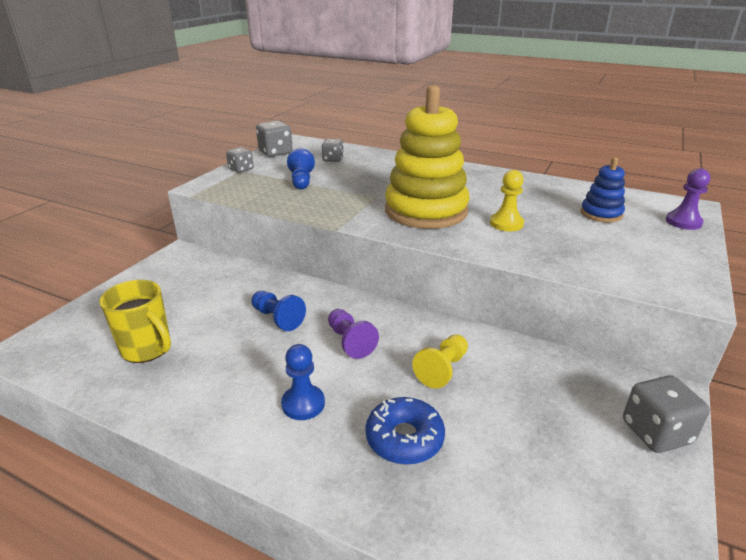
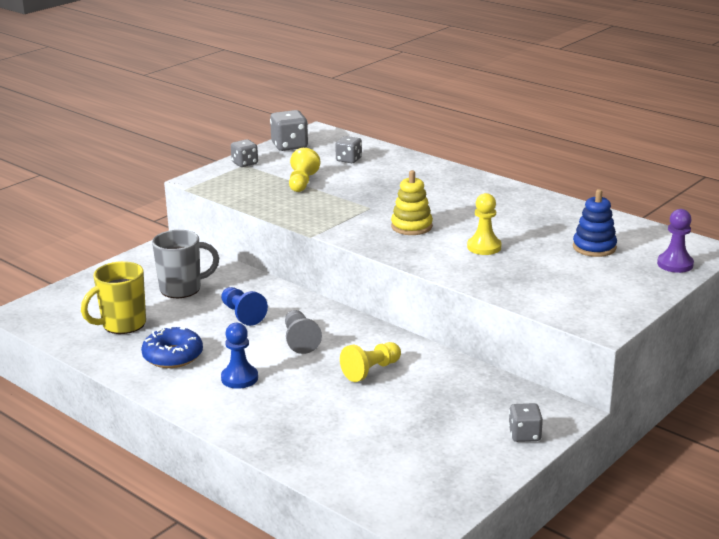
camera: 15 degrees right, 5 degrees down
(147, 349) = (122, 324): yellow mug -> yellow mug turned 90 degrees clockwise
(205, 296) = (182, 289): none -> grey mug
(301, 181) = (302, 182): blue pawn -> yellow pawn
(350, 341) = (300, 340): purple pawn -> grey pawn
(404, 438) = (310, 410): blue donut -> blue donut (173, 356)
(426, 211) = (411, 226): yellow stacking toy -> yellow stacking toy, size x0.48
(656, 432) = (524, 435): grey dice -> grey dice, size x0.65

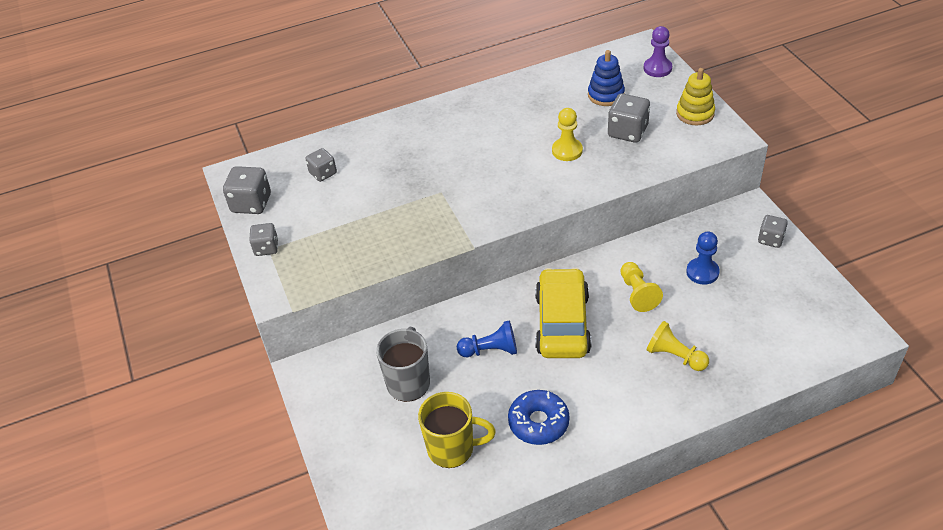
camera: 60 degrees left, 20 degrees up
(122, 324) = (452, 449): yellow mug -> yellow mug turned 75 degrees counterclockwise
(239, 378) = (605, 383): blue pawn -> blue pawn (702, 272)
(300, 340) = (562, 323): grey pawn -> yellow car
(302, 182) = (349, 220): yellow pawn -> yellow pawn (675, 356)
(411, 226) = (499, 179): yellow stacking toy -> yellow stacking toy (695, 113)
(546, 269) = (627, 132): none -> grey dice

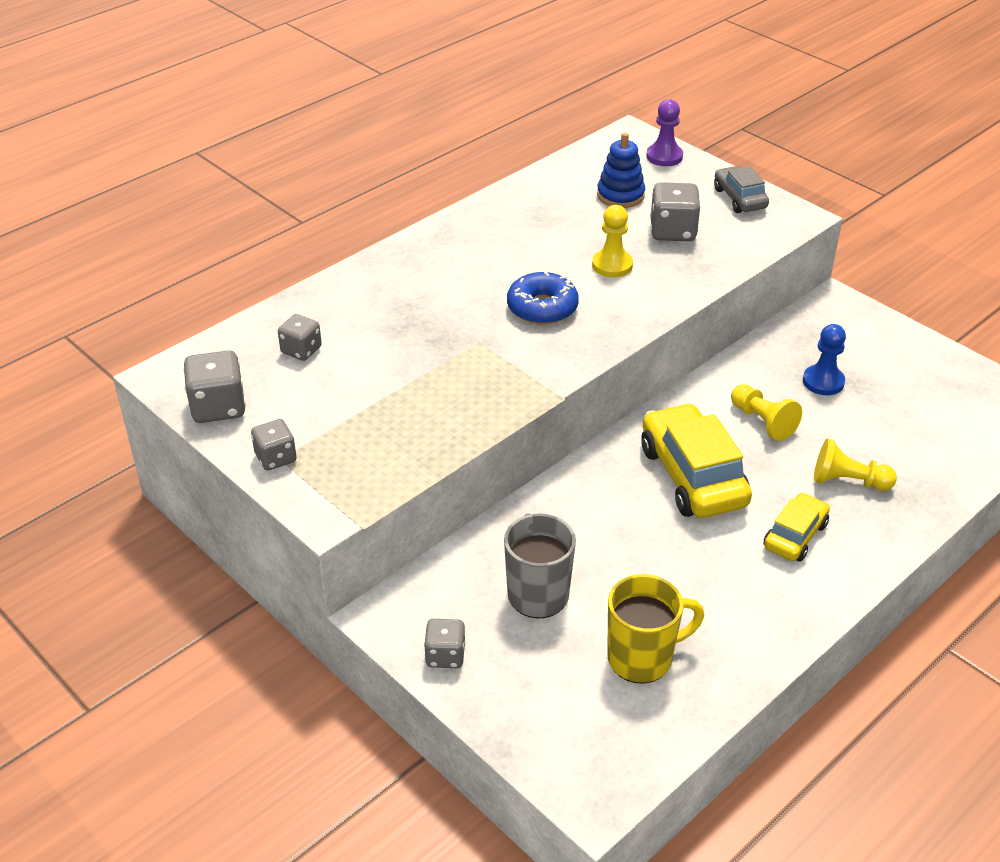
camera: 25 degrees left, 5 degrees down
(490, 350) = (621, 528): blue pawn -> none
(538, 422) = (732, 598): blue donut -> blue donut (542, 308)
(610, 388) = (795, 536): none -> yellow car
(695, 113) = (739, 198): yellow stacking toy -> grey car
(770, 239) = (877, 330): grey dice -> grey dice (445, 655)

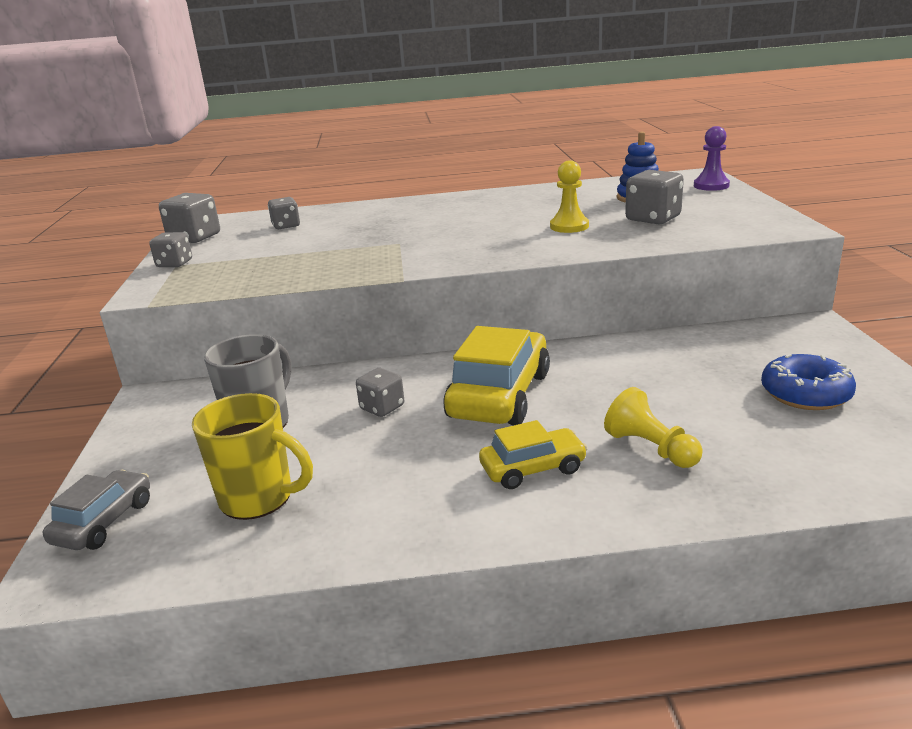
camera: 40 degrees right, 15 degrees down
(445, 655) = (140, 433): grey dice -> grey dice (382, 407)
(542, 308) = (475, 236): blue donut -> blue donut (805, 394)
(739, 198) = (747, 212): grey car -> grey car (104, 522)
(762, 421) = (620, 380): yellow pawn -> none
(823, 382) = (725, 371): blue pawn -> none

